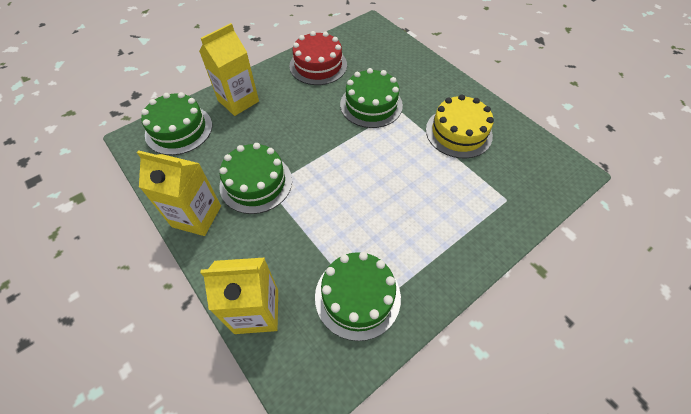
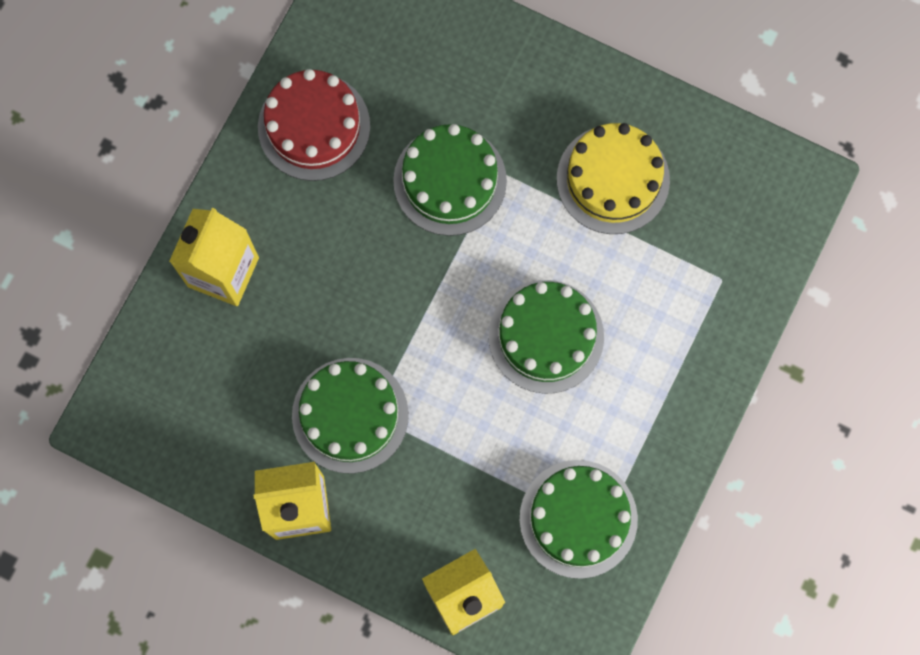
camera: 25 degrees left, 20 degrees up
(179, 129) = (164, 374): green cake -> green cake (546, 336)

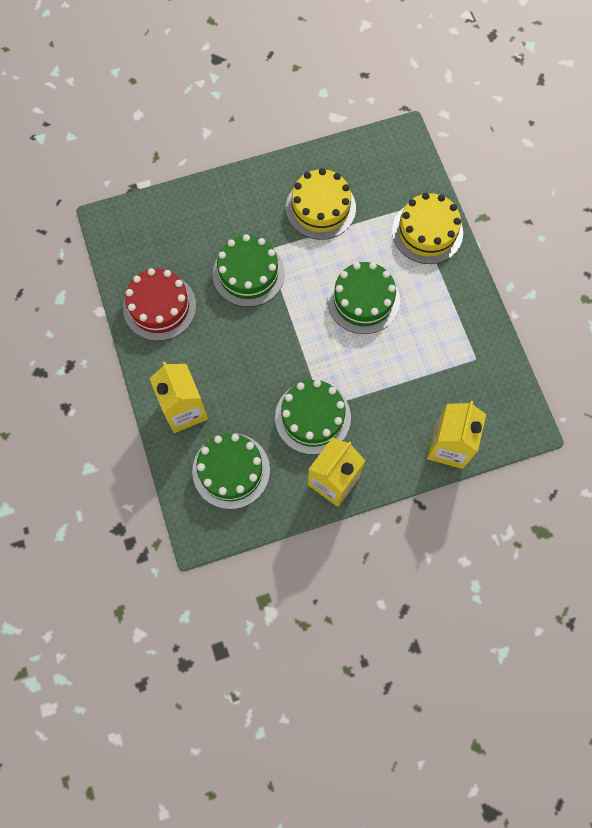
camera: 45 degrees left, 5 degrees down
(578, 518) = (461, 364): green cake -> green cake (231, 470)
(707, 326) = (427, 232): none -> yellow cake

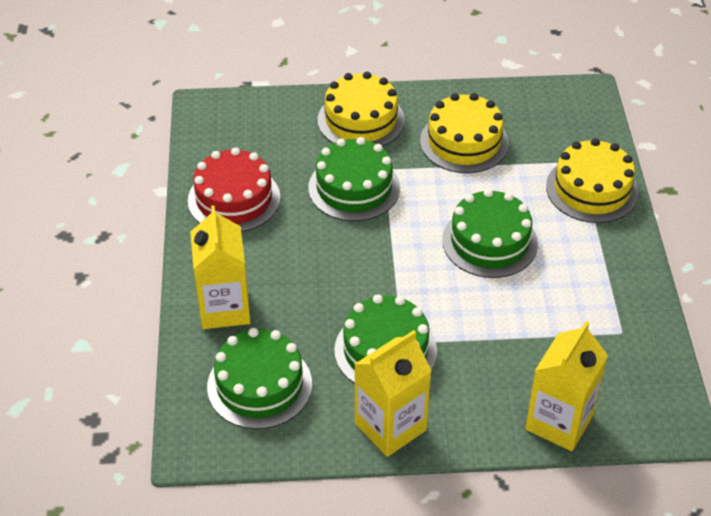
camera: 15 degrees right, 25 degrees down
(235, 205) = (361, 120): none -> yellow cake

